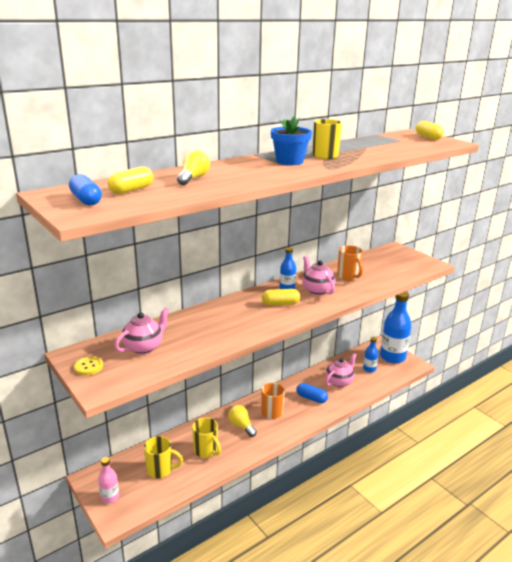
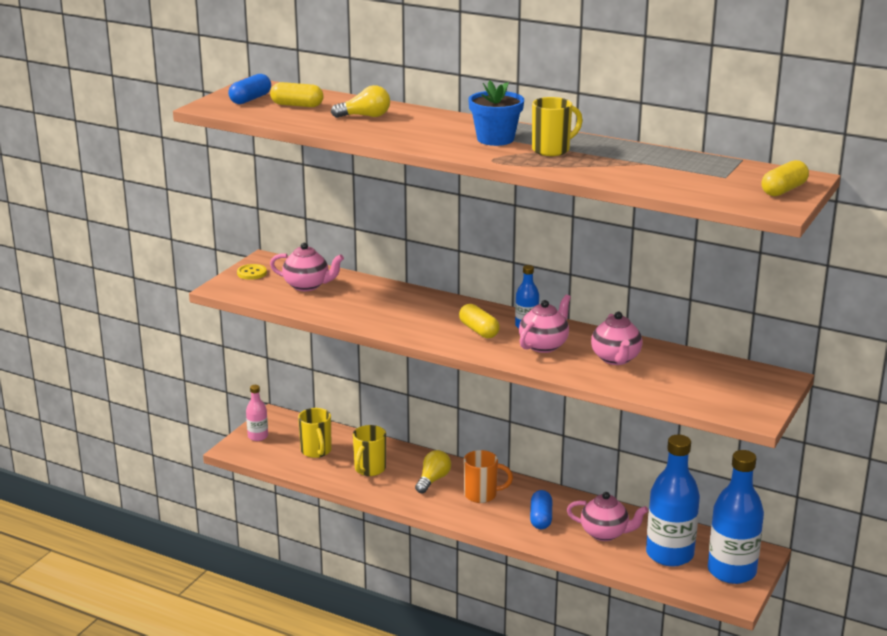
camera: 65 degrees right, 0 degrees up
(348, 277) = (616, 359): orange mug -> pink teapot
(369, 369) = (669, 554): blue bottle -> blue bottle, size x2.05

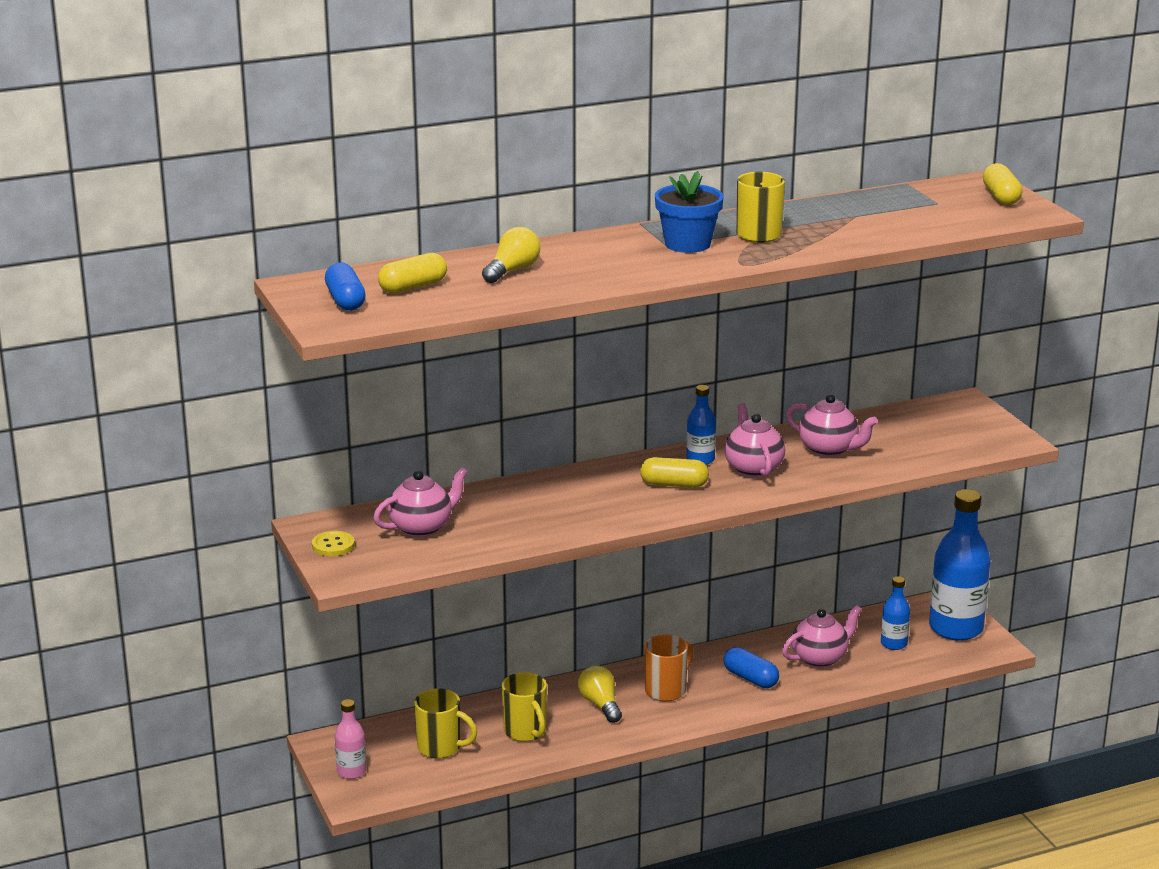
camera: 50 degrees left, 0 degrees up
(669, 554) = (893, 644): blue bottle -> blue bottle, size x0.49

